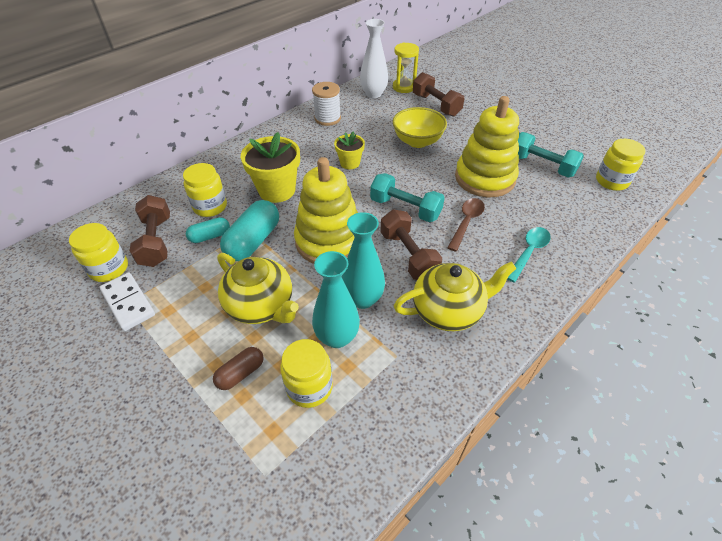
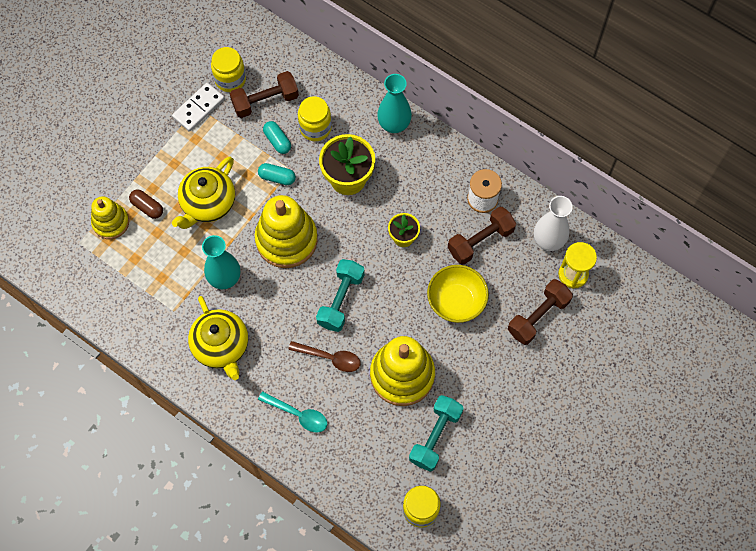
camera: 80 degrees right, 20 degrees up
(247, 424) = (111, 222): none -> yellow stacking toy
(253, 241) = (277, 177): turquoise capsule -> turquoise capsule, size x0.57
(309, 387) = (141, 255): yellow jar -> none
(337, 337) = (185, 265): turquoise vase -> turquoise vase (394, 124)
(408, 255) = (279, 309): brown dumbbell -> brown dumbbell (480, 241)

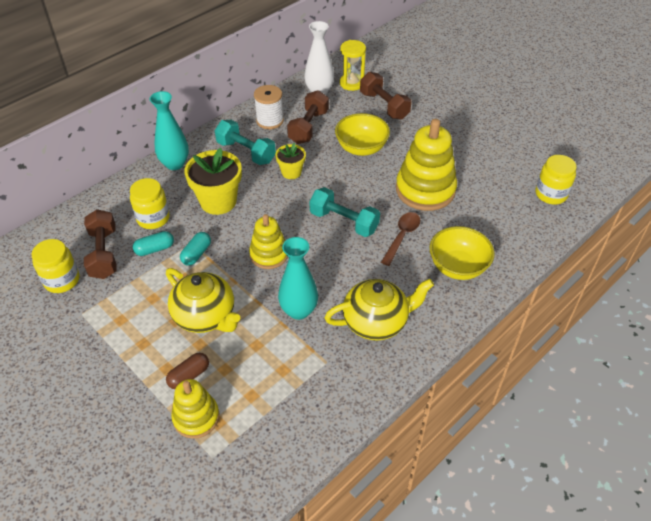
camera: 80 degrees left, 20 degrees down
(199, 108) = (83, 312): white domino -> none
(286, 239) = (269, 254): yellow stacking toy -> yellow stacking toy, size x0.60
(298, 414) = (458, 267): turquoise spoon -> yellow bowl
(435, 436) = (484, 177): turquoise dumbbell -> turquoise dumbbell (246, 152)
(480, 241) = (308, 127): brown dumbbell -> brown dumbbell turned 45 degrees clockwise

